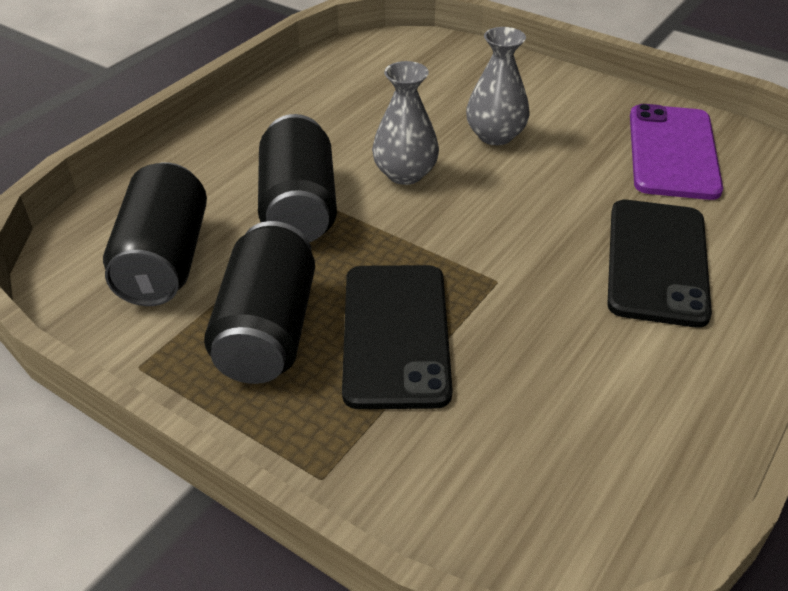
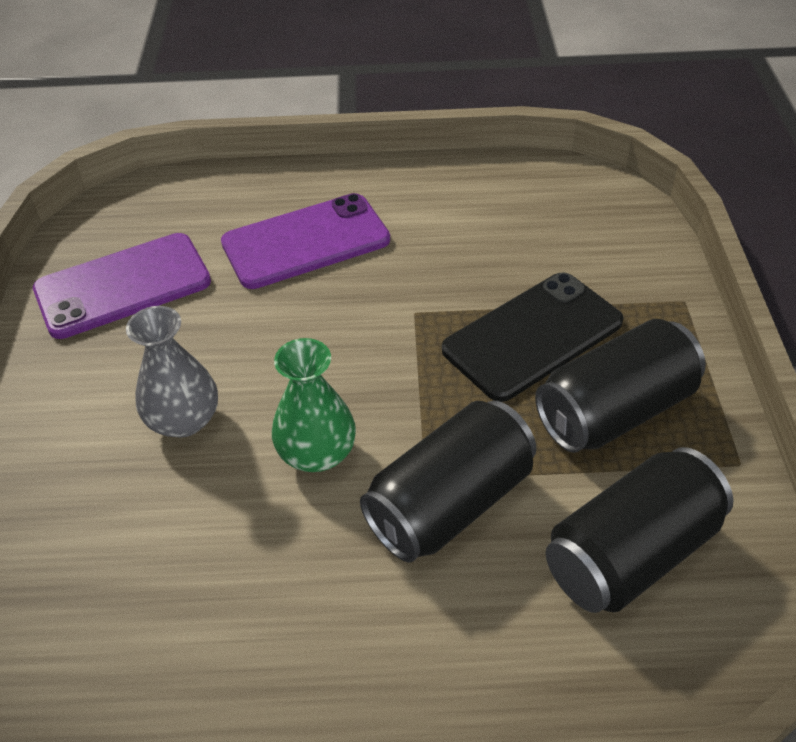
camera: 125 degrees left, 5 degrees up
(405, 174) = (317, 453): grey vase -> green vase
(656, 261) = (306, 242): black phone -> purple phone

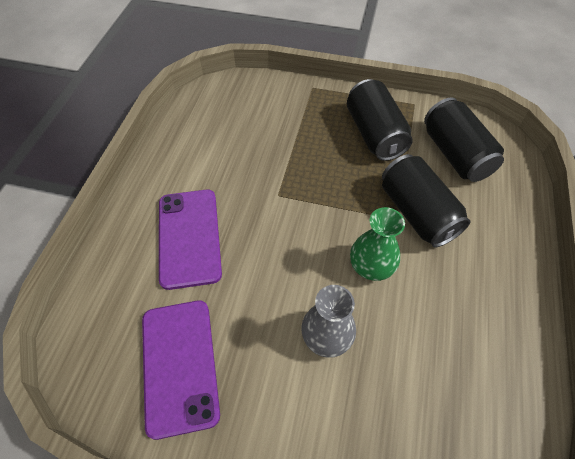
camera: 75 degrees left, 10 degrees up
(533, 336) = (315, 149): black phone -> none

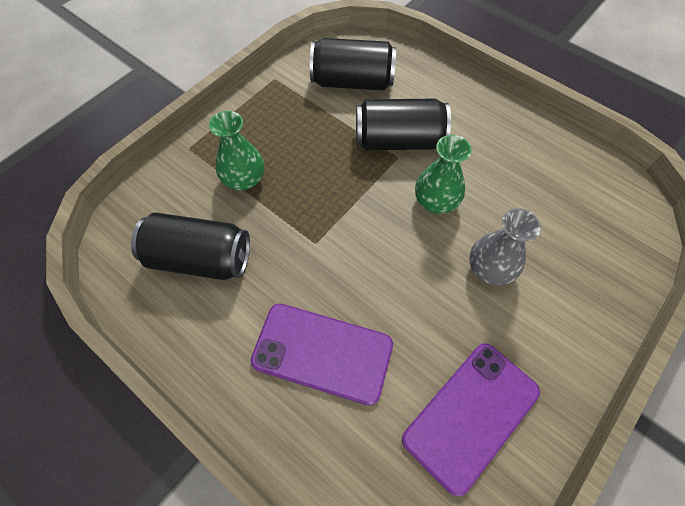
camera: 65 degrees left, 5 degrees up
(179, 365) = (471, 415): purple phone -> purple phone turned 60 degrees counterclockwise
(307, 128) = (244, 179): none -> green vase
(374, 134) = (290, 127): black can -> black can (200, 258)

